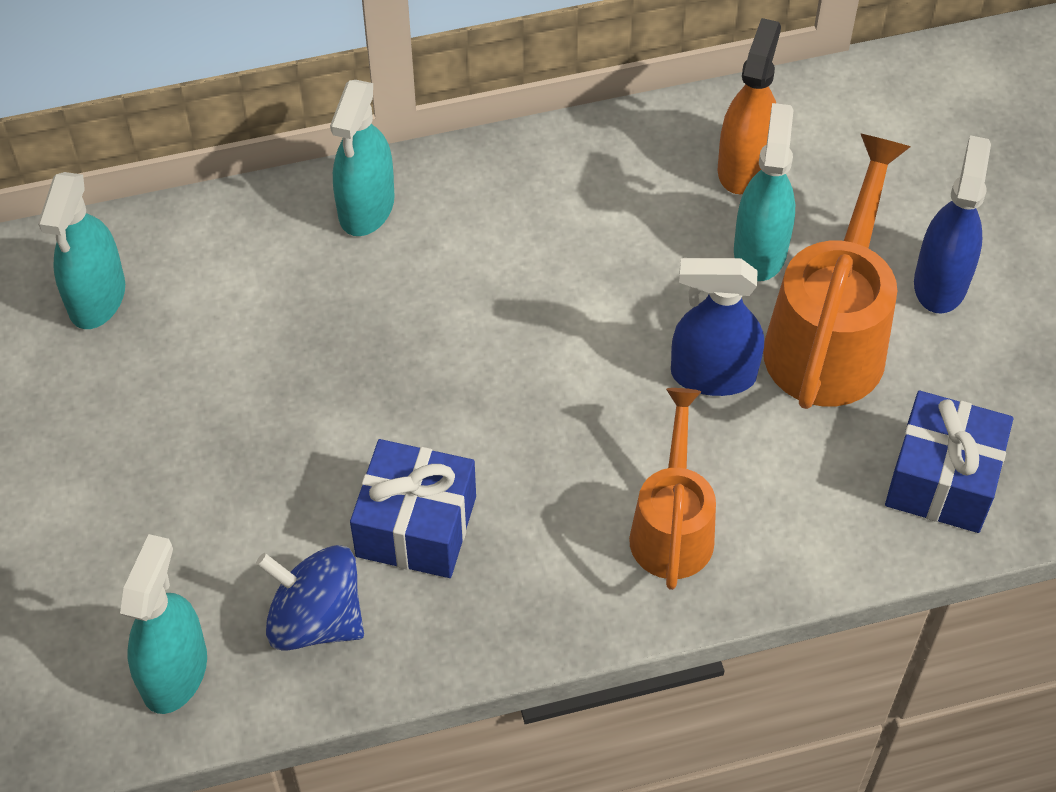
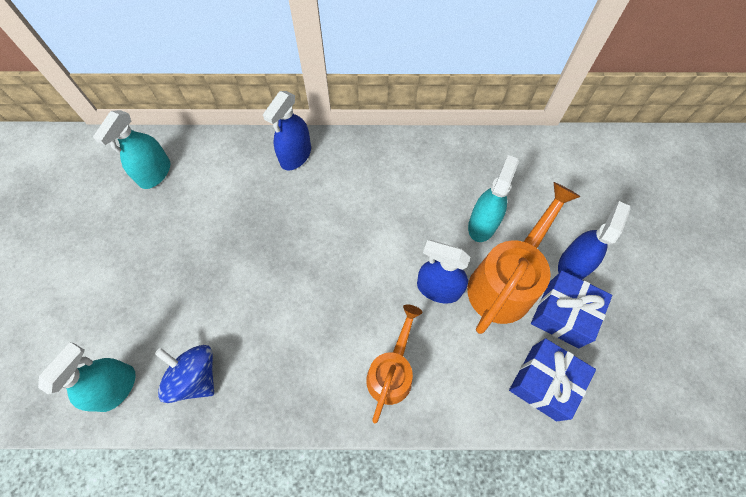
camera: 15 degrees right, 10 degrees up
(366, 207) = (295, 155): turquoise spray bottle -> blue spray bottle
(416, 526) = (262, 336): blue gift -> blue gift (563, 314)
(744, 166) = (487, 176): orange spray bottle -> none

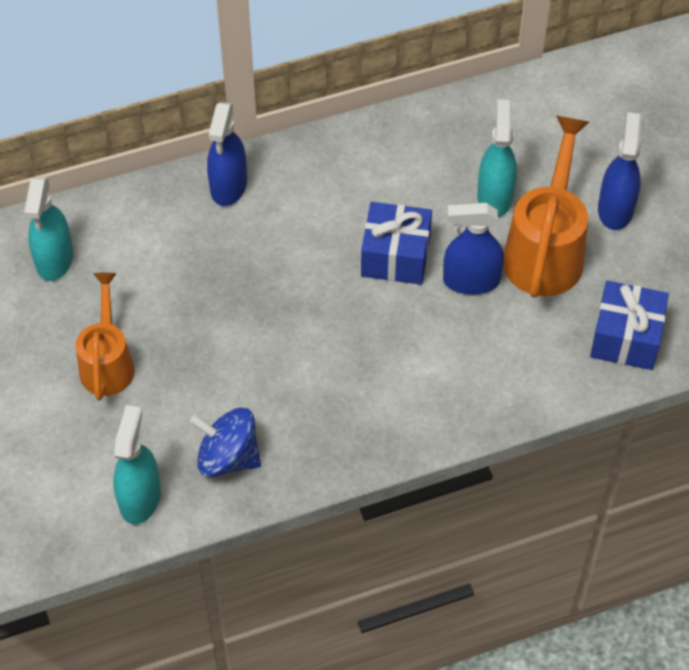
camera: 20 degrees left, 10 degrees down
(392, 372) = (454, 381): orange watering can -> orange watering can (107, 363)
(563, 314) = (622, 264): blue gift -> blue gift (395, 256)

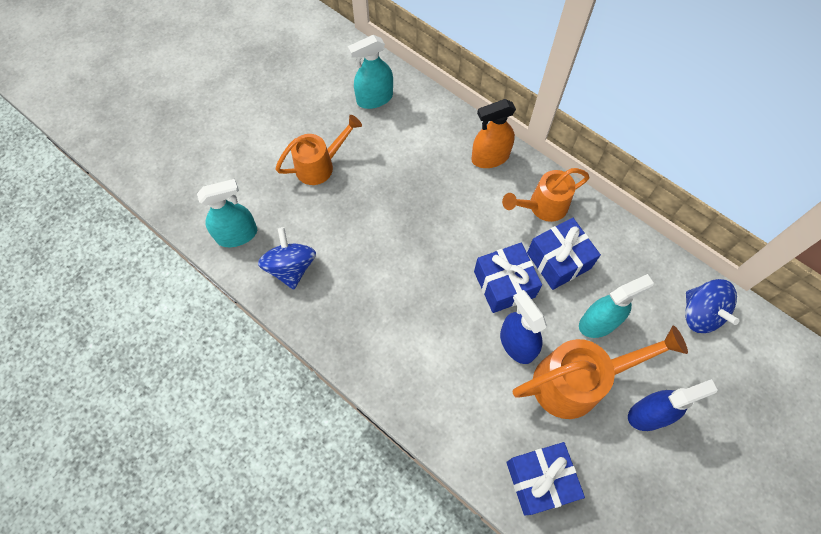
camera: 60 degrees right, 10 degrees up
(228, 186) = (490, 157): blue spray bottle -> orange spray bottle
(327, 171) = (543, 206): none -> orange watering can
(402, 192) = (558, 260): none -> blue gift
(541, 107) = (700, 313): none -> blue spinning top

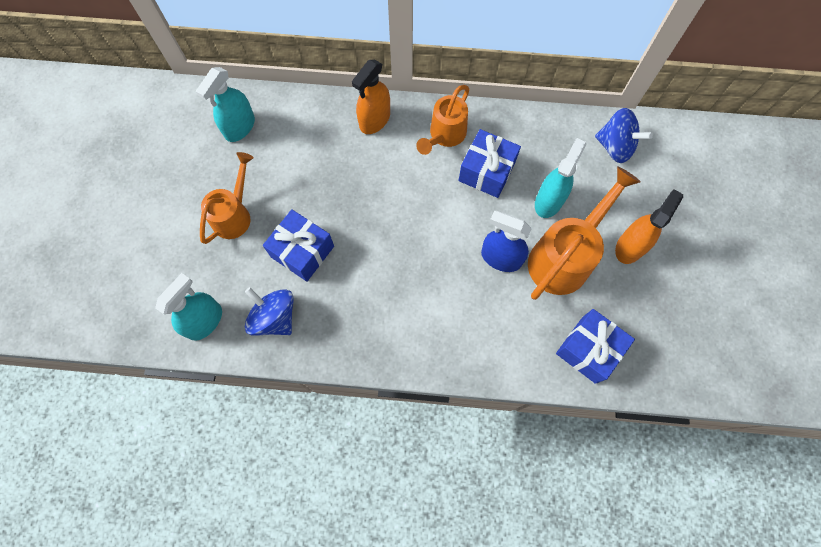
camera: 35 degrees left, 5 degrees up
(504, 284) = (458, 217): blue gift -> blue gift (302, 251)
(649, 414) = (630, 246): blue spray bottle -> orange spray bottle

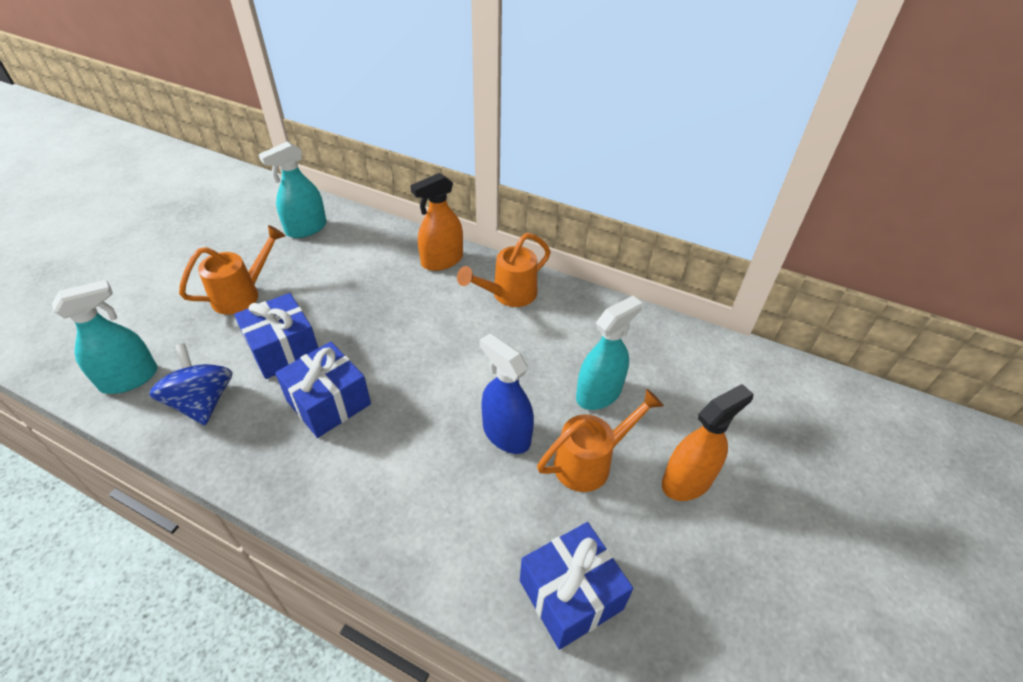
camera: 20 degrees right, 25 degrees down
(486, 171) = (537, 341): blue gift -> blue gift (328, 402)
(564, 257) = (590, 462): orange watering can -> orange watering can, size x0.65
(615, 146) = (709, 365): blue spinning top -> none

